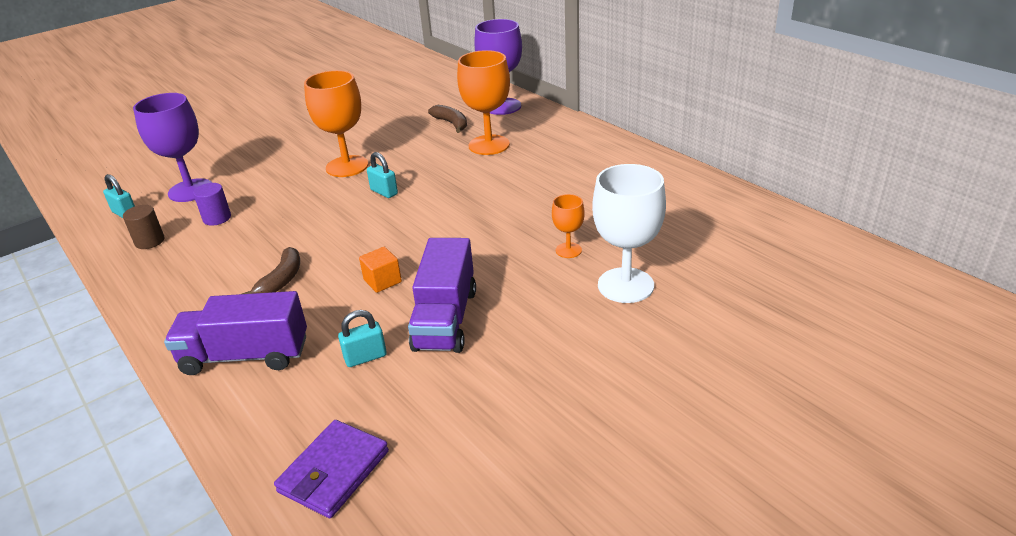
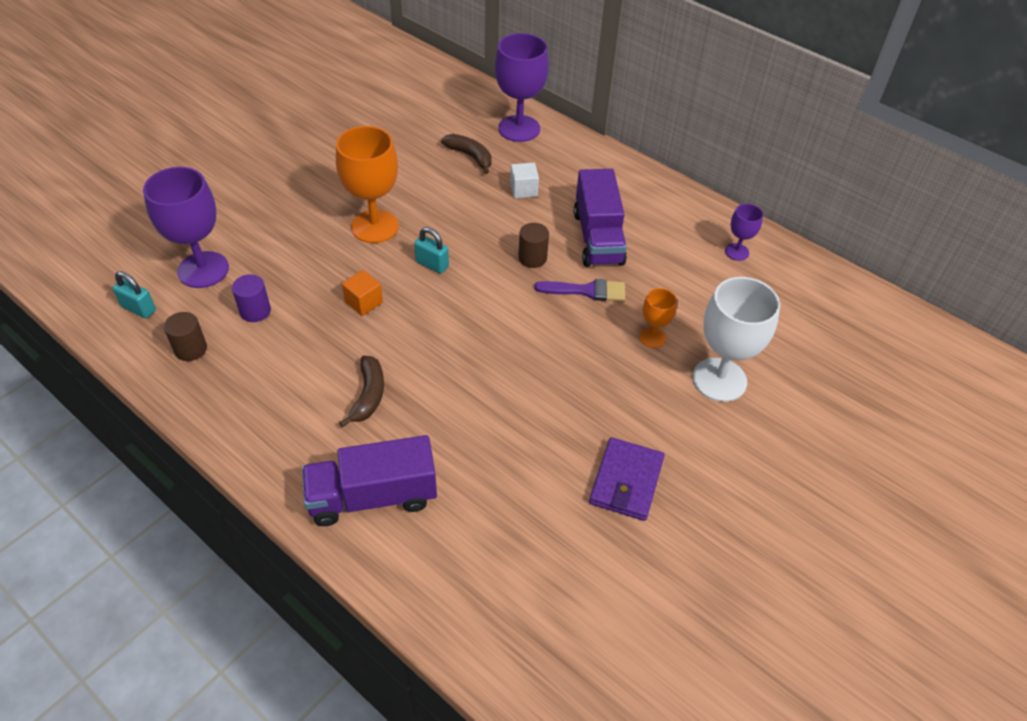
camera: 15 degrees left, 15 degrees up
(334, 471) = (517, 621): purple wallet -> purple wallet (626, 481)
(365, 357) = (497, 488): turquoise padlock -> none
(382, 281) = (477, 389): orange cube -> orange cube (364, 302)
(445, 319) = (559, 434): purple truck -> purple truck (598, 238)
(476, 190) = (532, 258): none -> brown cylinder
(489, 145) = (523, 190): orange goblet -> white cube
(518, 214) = (587, 291): none -> purple brush
(676, 191) = (736, 252): none -> purple goblet

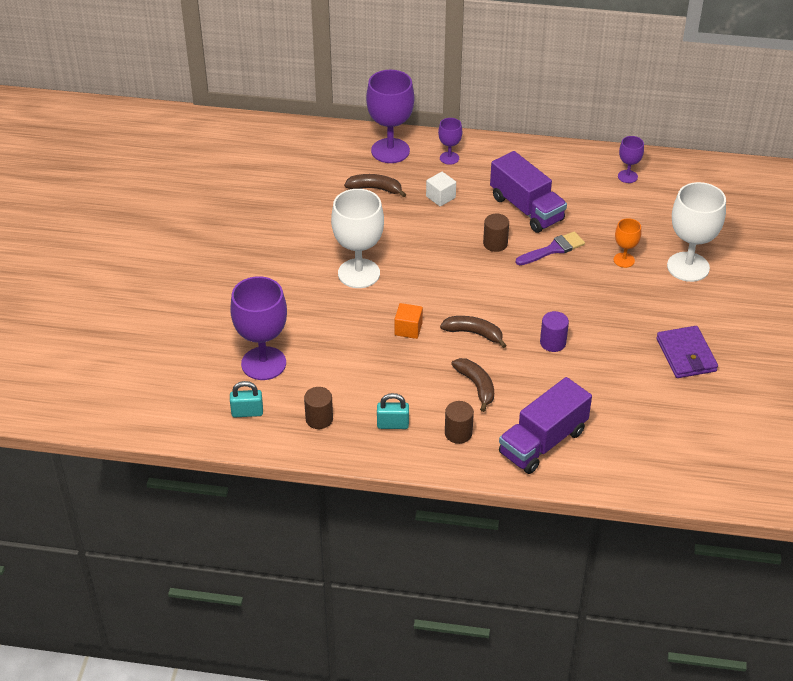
camera: 30 degrees left, 5 degrees down
(255, 311) = (336, 372): purple cylinder -> purple cylinder (553, 343)
(299, 437) = (458, 433): none -> brown cylinder
(375, 226) = (359, 273): orange goblet -> white goblet
(421, 338) = (474, 333): none -> brown banana
(432, 264) = (429, 281): turquoise padlock -> turquoise padlock (393, 424)
(568, 158) = (449, 158): none -> purple goblet

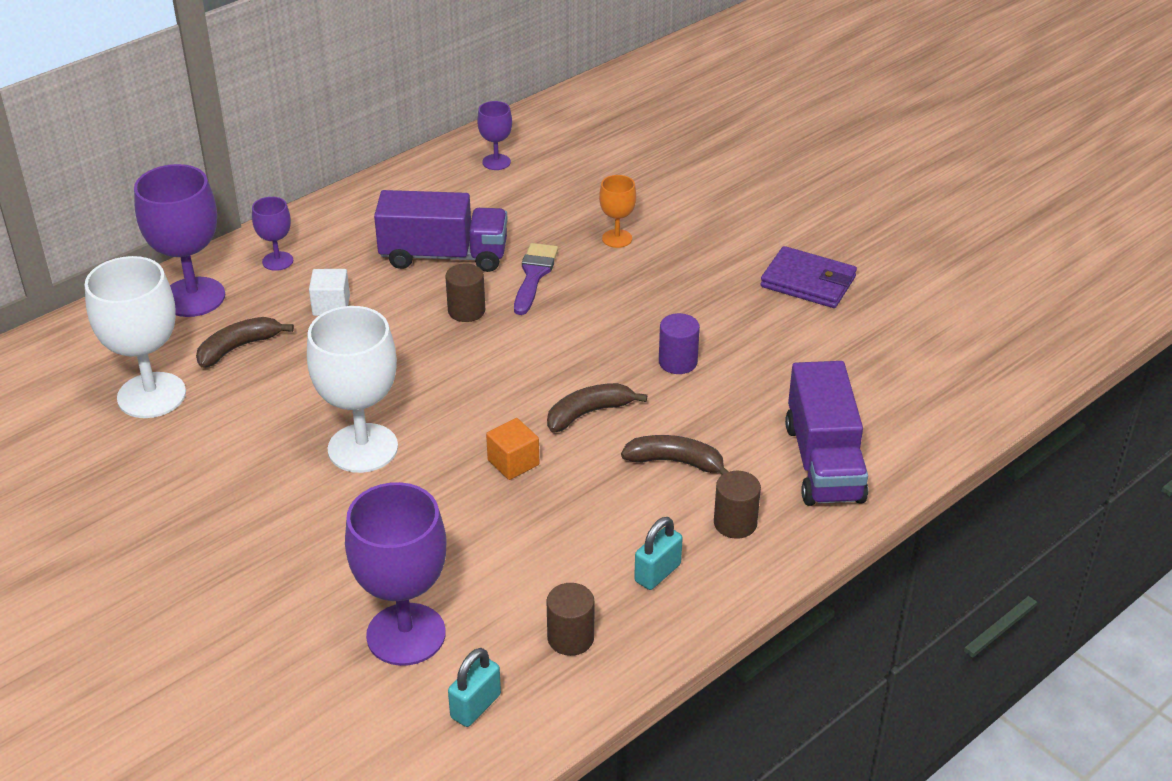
camera: 50 degrees left, 5 degrees down
(688, 267) = (682, 205): white goblet -> white goblet (151, 395)

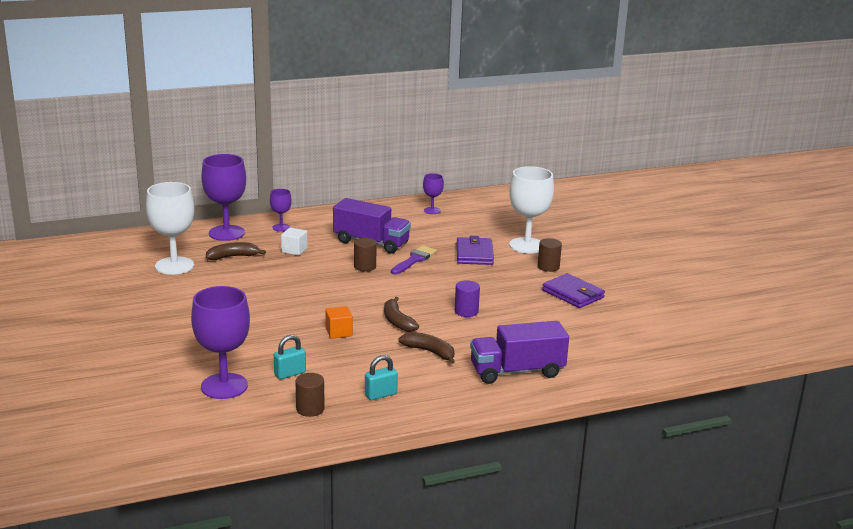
camera: 20 degrees right, 15 degrees down
(363, 448) = (263, 309): white goblet -> white goblet (527, 245)
(475, 706) = (236, 423): turquoise padlock -> turquoise padlock (290, 373)
(588, 413) = (397, 321): brown banana -> brown banana turned 105 degrees counterclockwise
(617, 238) = (474, 254): orange goblet -> purple wallet
(735, 523) = (442, 385): brown cylinder -> brown cylinder (548, 267)
(823, 462) = (517, 371): purple truck -> purple truck turned 60 degrees clockwise

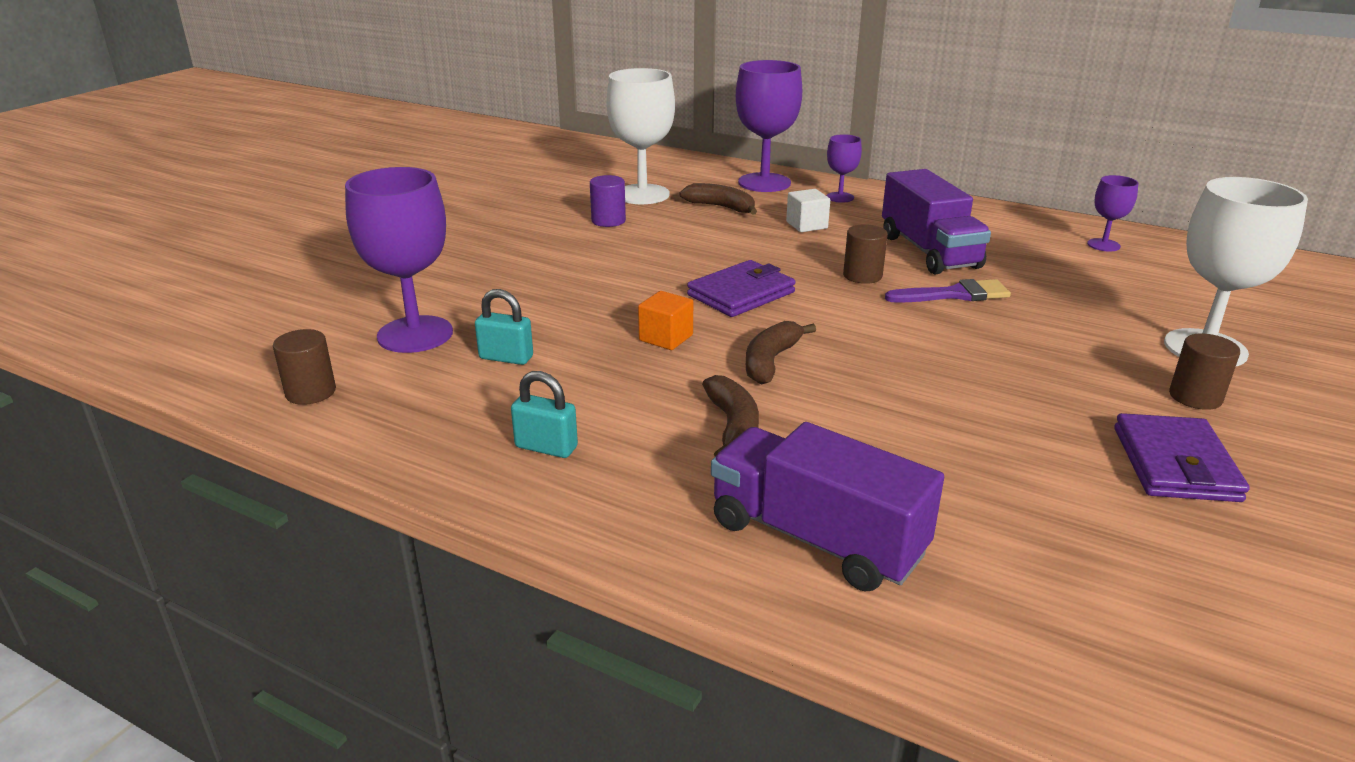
camera: 50 degrees right, 5 degrees up
(310, 409) = (431, 414): brown cylinder -> brown cylinder (311, 392)
(466, 311) = (905, 397): purple cylinder -> purple cylinder (608, 221)
(474, 254) = (1074, 324): purple wallet -> purple wallet (741, 294)

